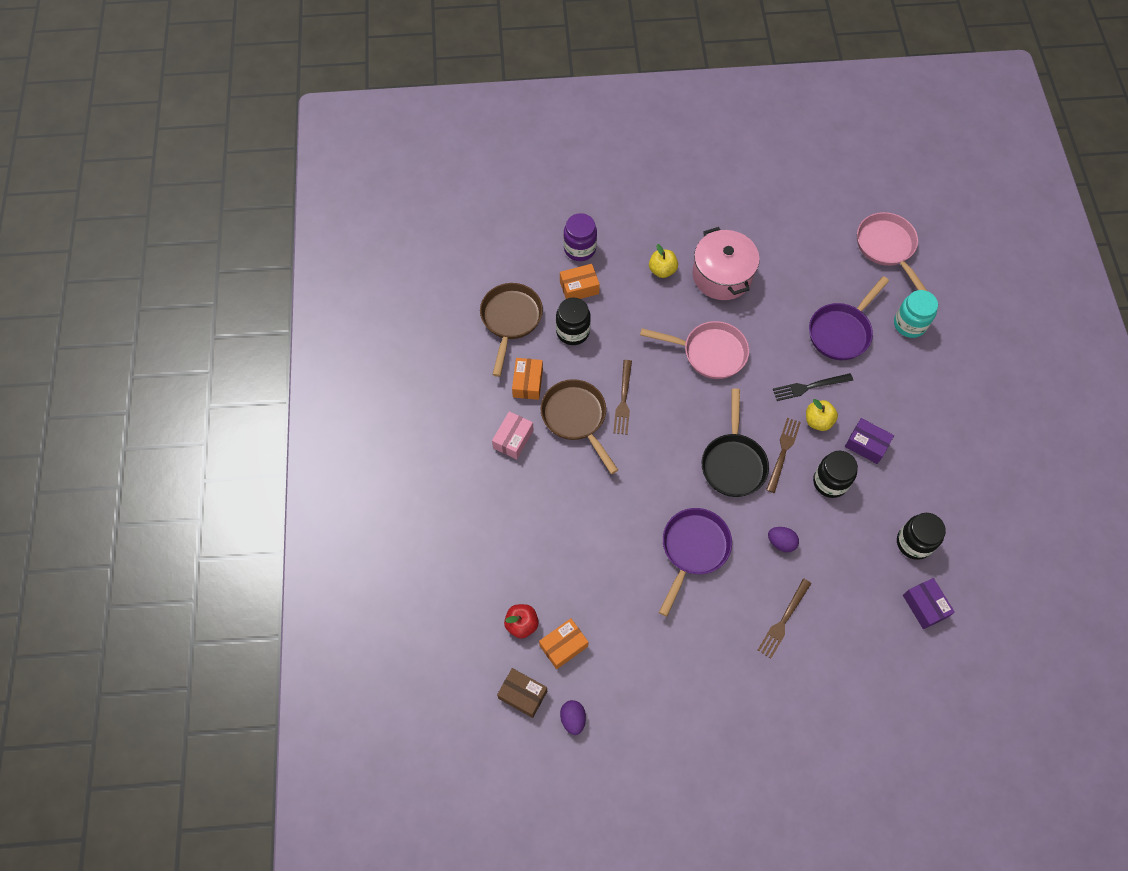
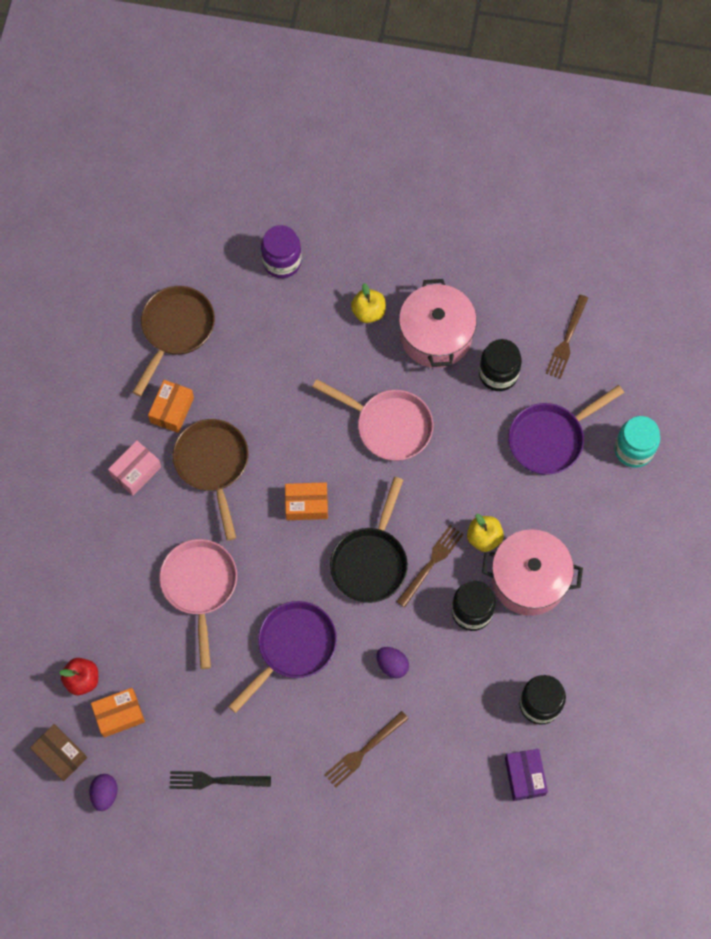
camera: 15 degrees right, 5 degrees up
(573, 331) = (241, 361): black jar -> black jar (498, 374)
(579, 287) = (266, 310): orange box -> orange box (306, 504)
(623, 400) = (272, 457): brown fork -> brown fork (566, 339)
(809, 387) = (489, 495): black fork -> black fork (215, 780)
(866, 445) = (529, 579): purple box -> pink pot
(887, 248) = (644, 349): pink pan -> pink pan (200, 587)

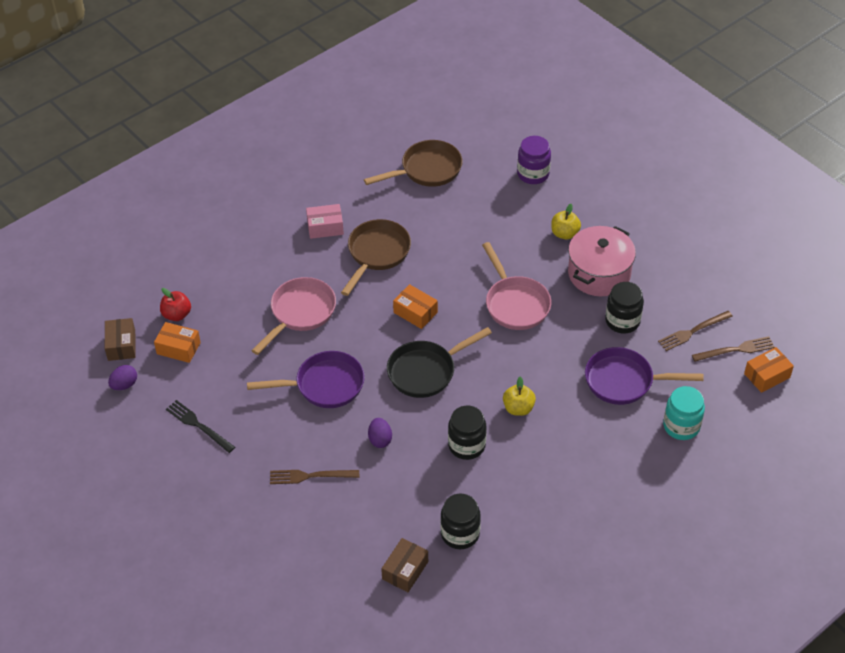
camera: 40 degrees right, 20 degrees down
(172, 410) = (381, 209): orange box -> orange box (767, 375)
(431, 563) = (466, 399): brown fork -> brown fork (736, 350)
(524, 776) = (405, 570): purple box -> brown box
(529, 579) = (526, 453): pink pot -> none

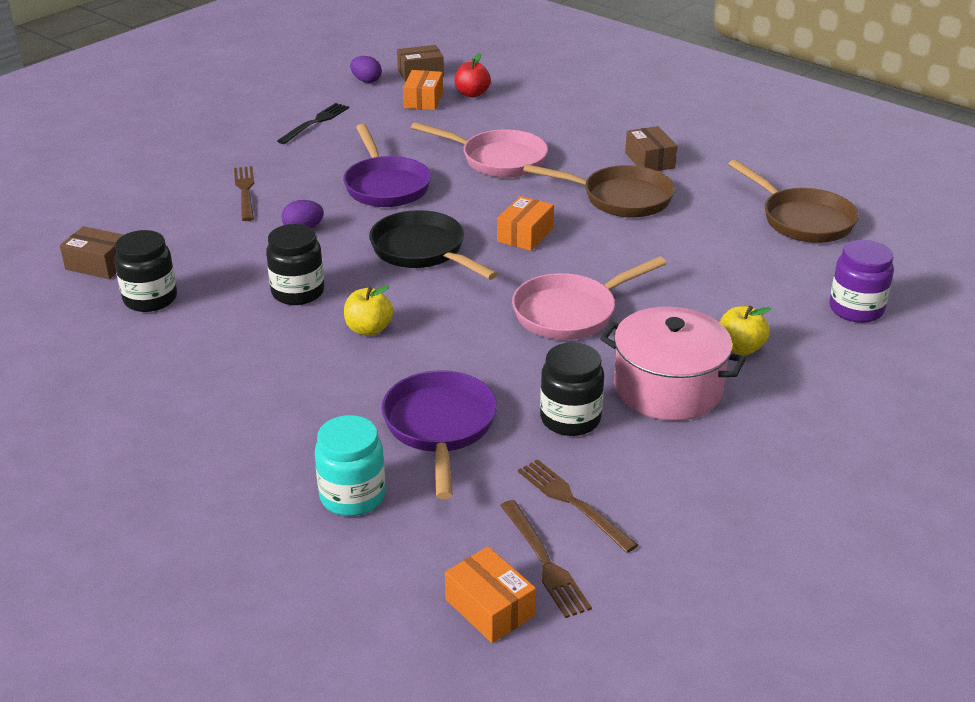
camera: 80 degrees right, 15 degrees down
(325, 227) = (649, 160): pink box -> brown box

